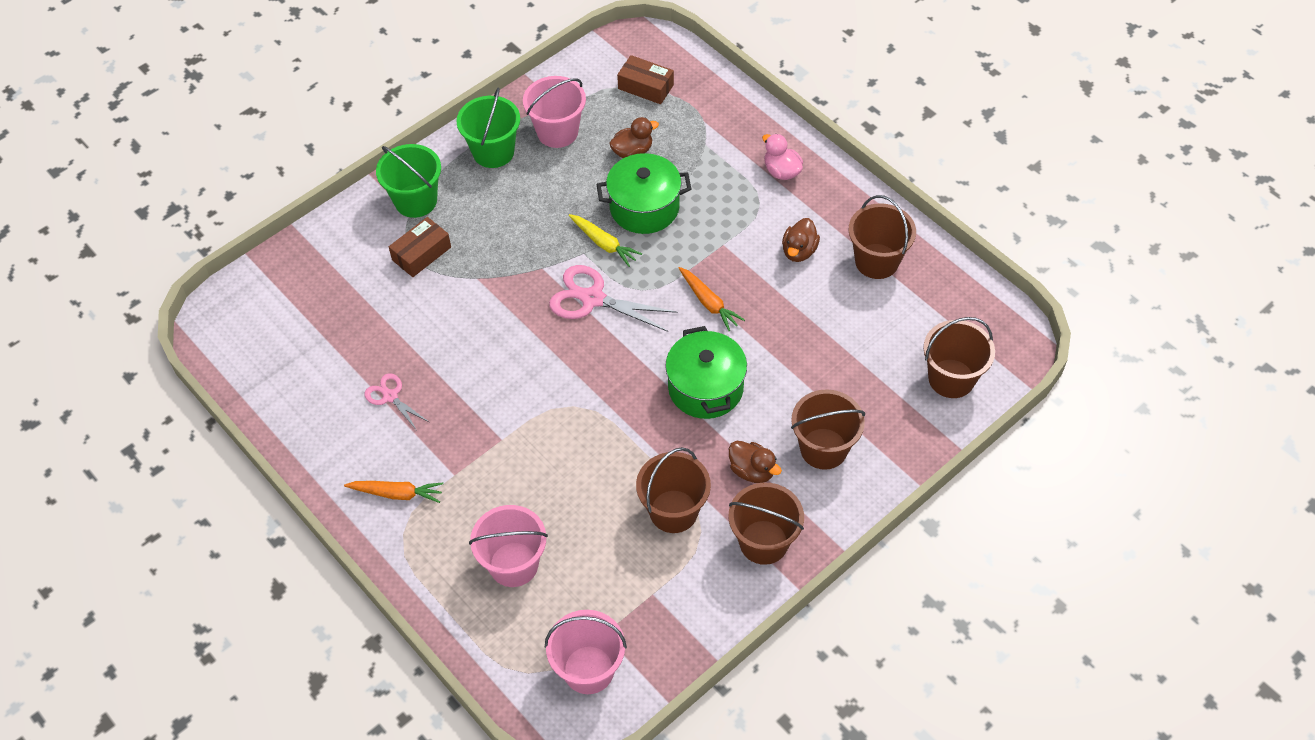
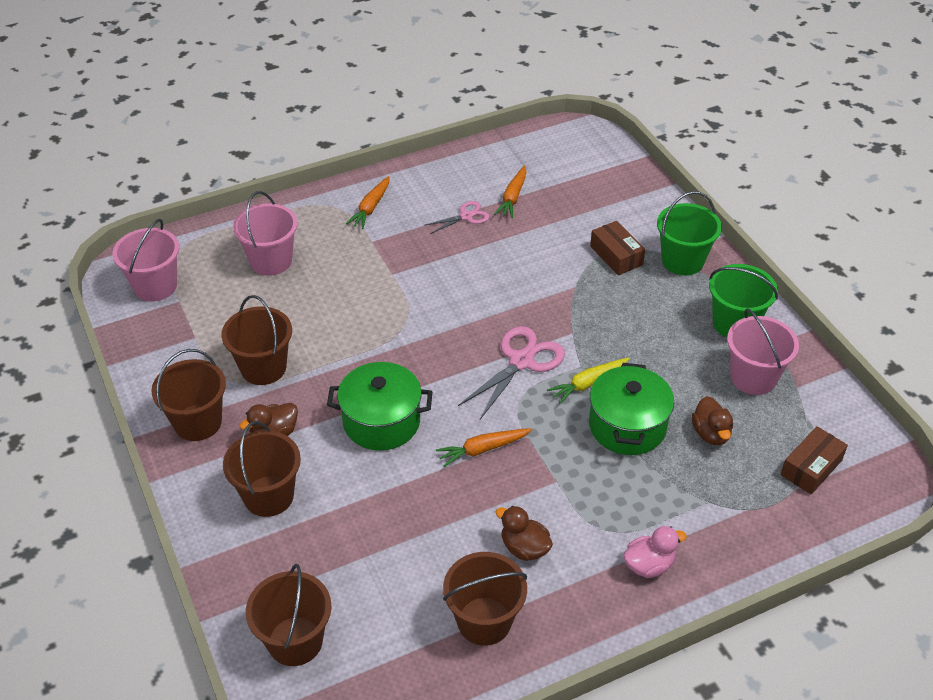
camera: 105 degrees right, 10 degrees down
(347, 361) = (513, 197): none -> orange carrot

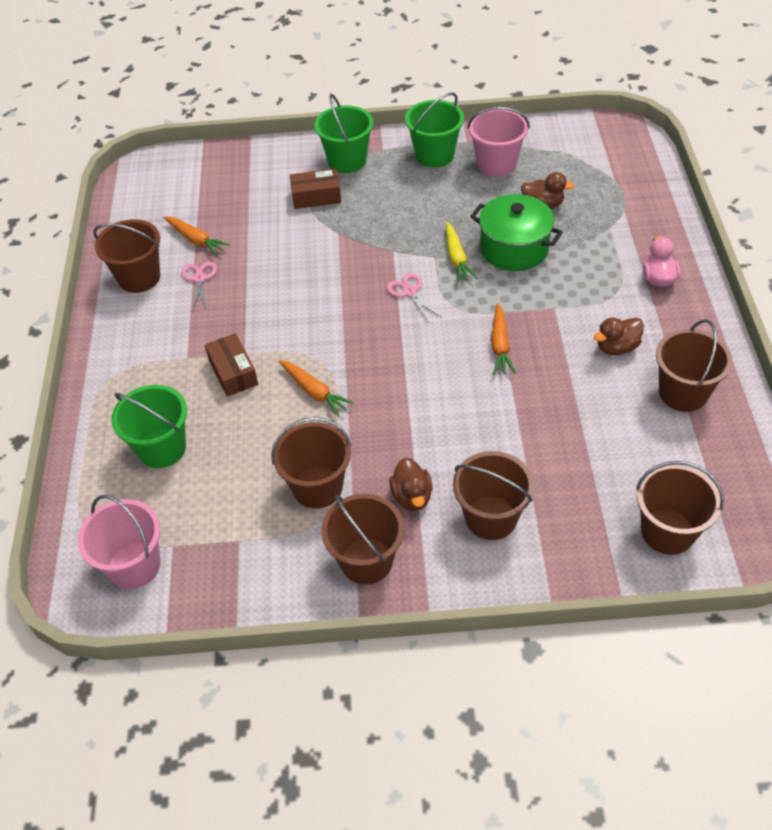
camera: 65 degrees left, 5 degrees up
(271, 261) = (162, 448): pink bucket -> green bucket
(371, 207) = (136, 346): orange carrot -> orange carrot (314, 391)
(381, 421) = (435, 408): green pot -> none
(449, 180) = (139, 277): none -> brown bucket
(521, 361) = (409, 292): pink scissors -> pink scissors, size x0.58
(811, 467) = (597, 165): brown box -> brown box (233, 372)

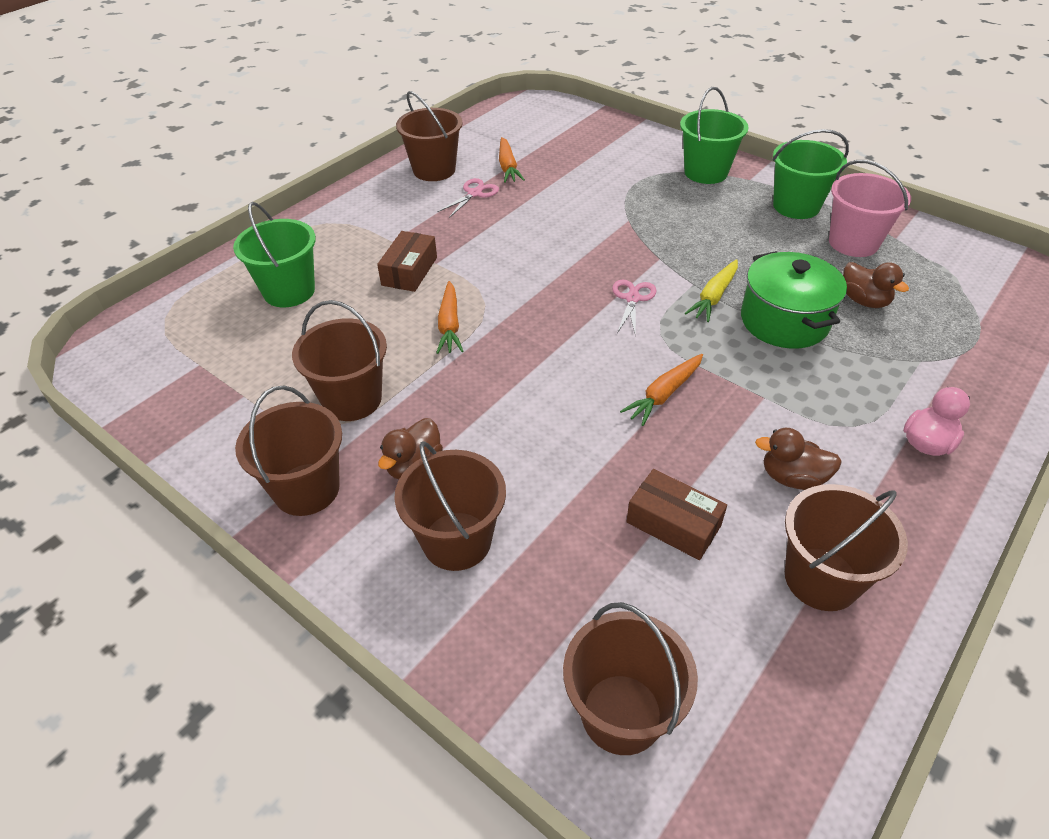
camera: 40 degrees right, 5 degrees down
(134, 565) = (158, 358): pink bucket -> none
(316, 196) = (644, 185): brown box -> brown box (673, 524)

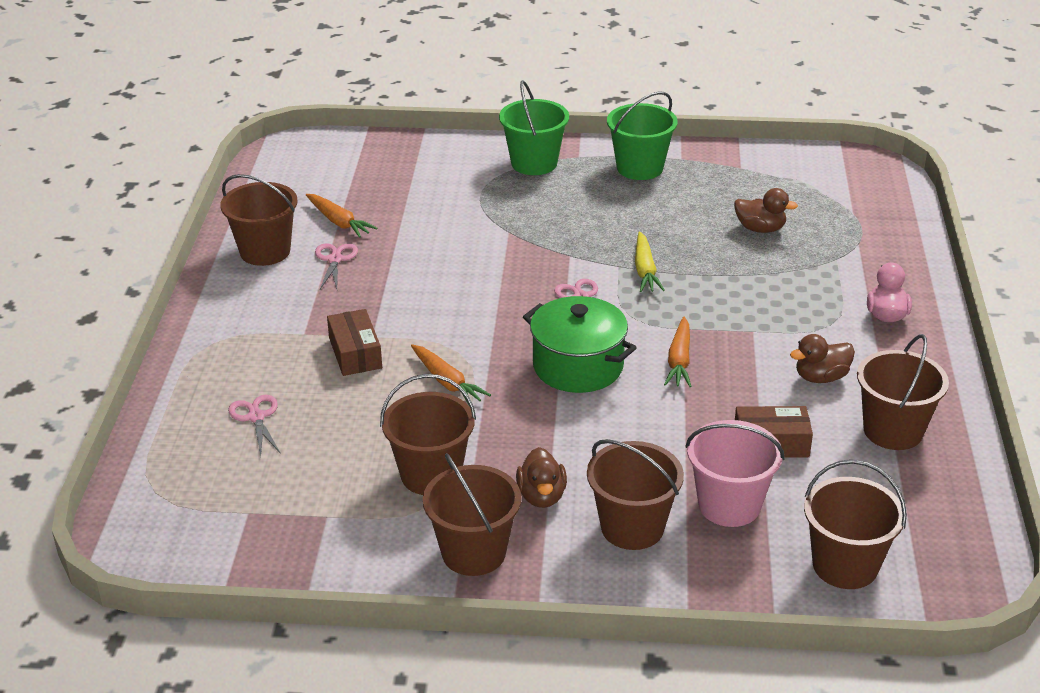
camera: 35 degrees left, 10 degrees down
(289, 291) = (256, 417): green bucket -> pink scissors
(784, 321) = (716, 268): green pot -> green pot (578, 366)
(853, 242) = (712, 183): pink bucket -> pink bucket (729, 505)

